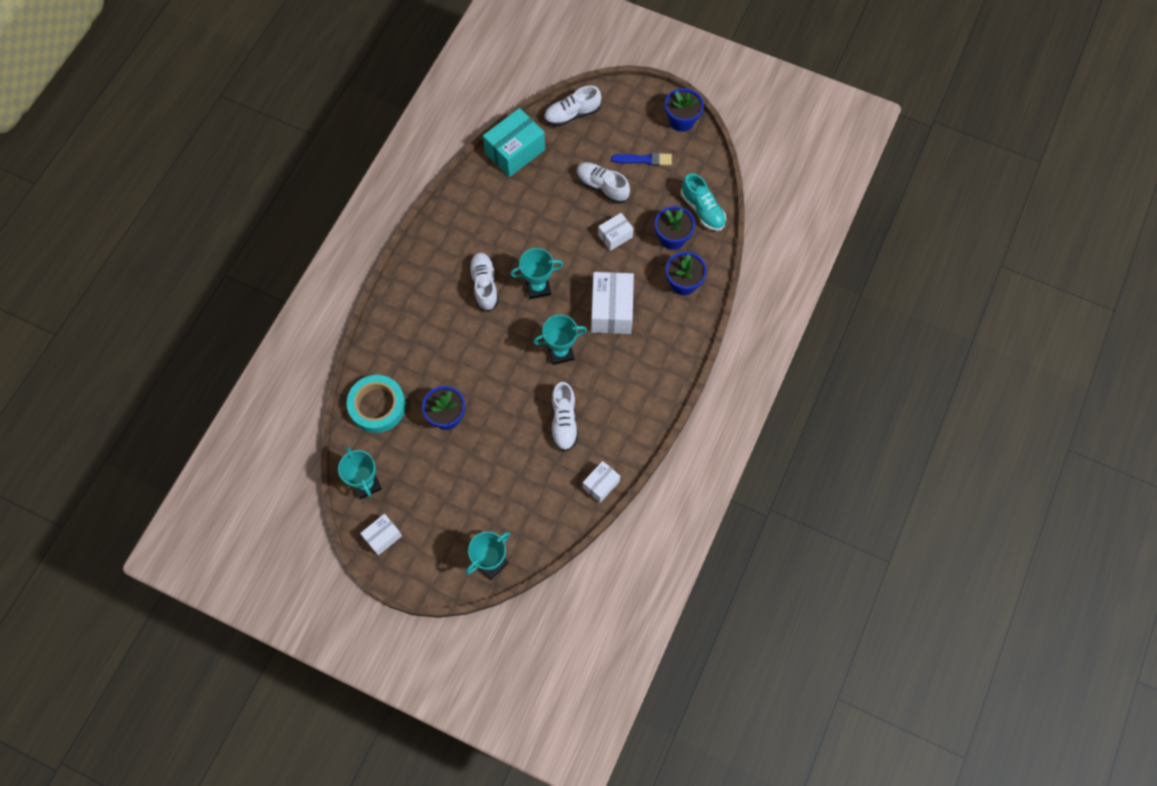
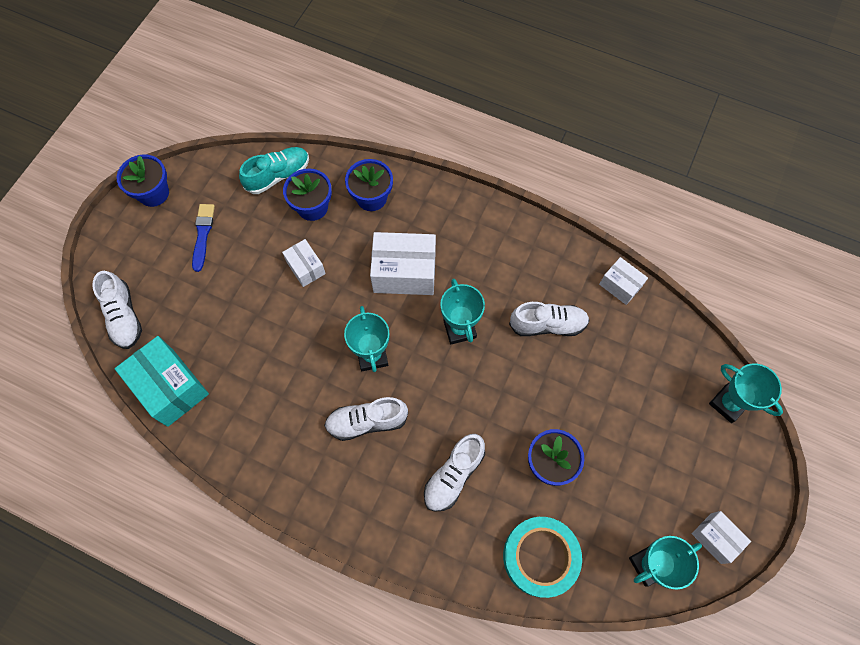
camera: 90 degrees left, 0 degrees up
(602, 187) = (236, 282): white shoe -> white shoe (453, 475)

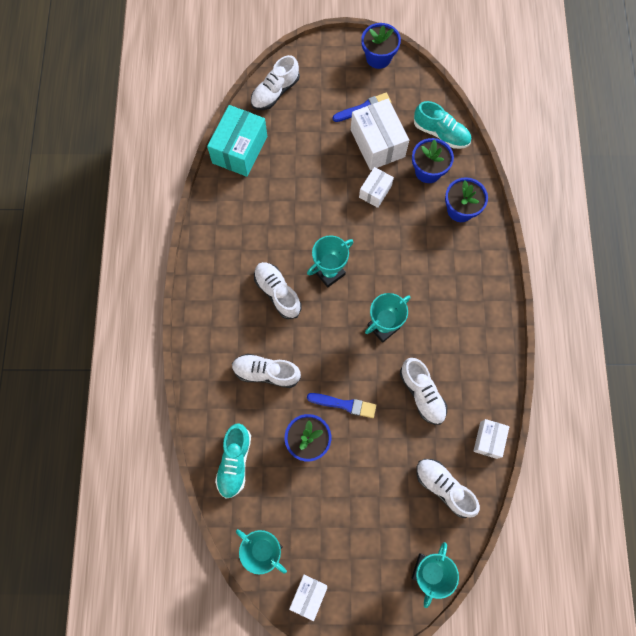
camera: 65 degrees right, 5 degrees up
(404, 272) = (409, 264): white box -> white box (377, 143)
(526, 407) = (344, 404): none -> blue brush
(540, 557) = (235, 462): turquoise tape -> turquoise shoe
(652, 349) = (444, 488): none -> white shoe

